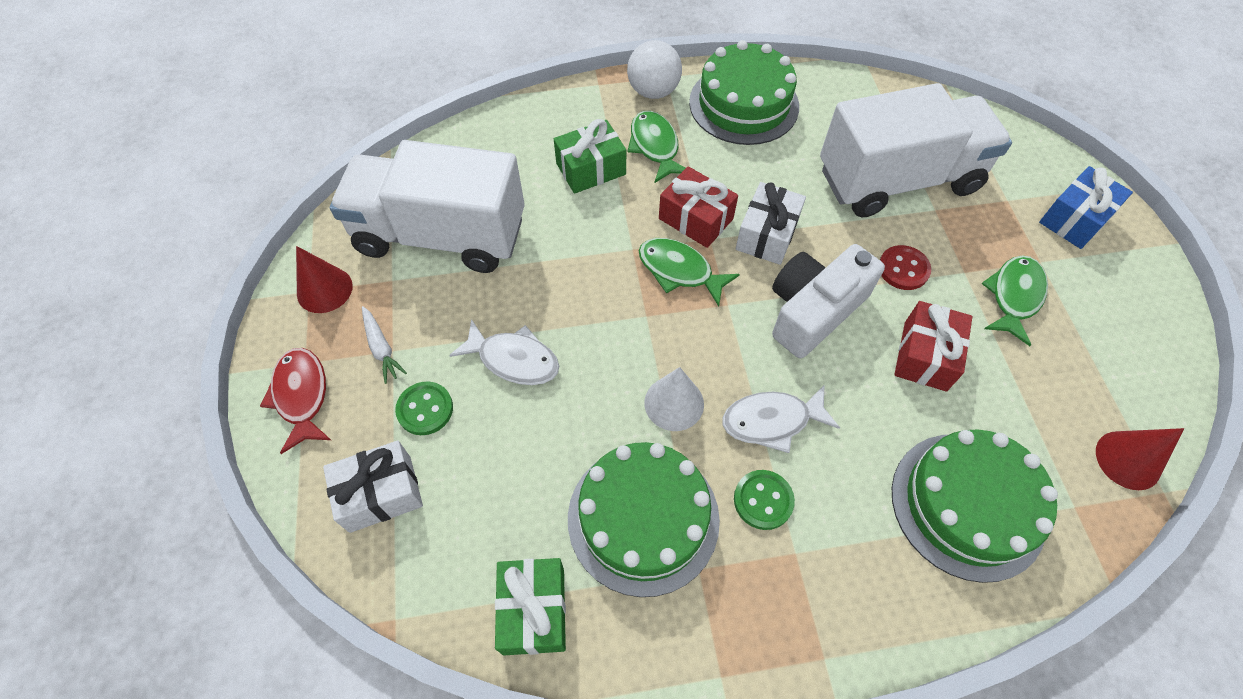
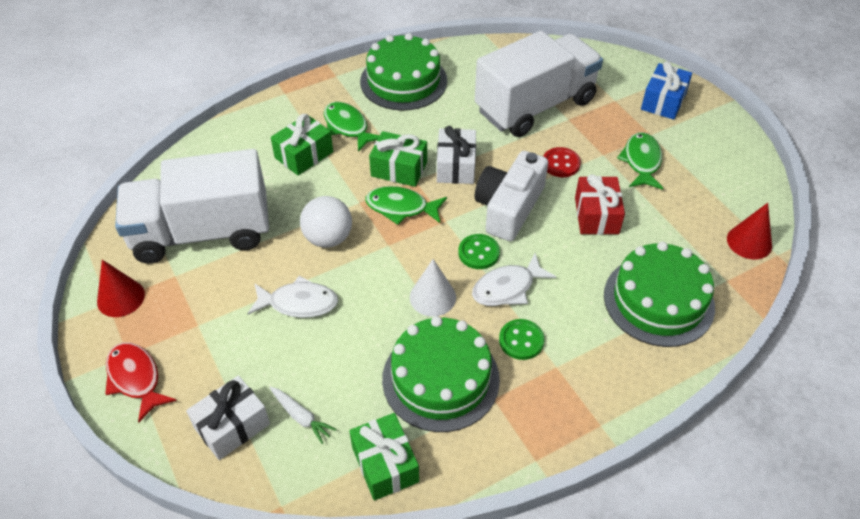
camera: 20 degrees left, 10 degrees down
(381, 348) = (188, 326): white carrot -> white carrot (301, 417)
(425, 409) = (243, 358): green button -> green button (478, 253)
(653, 91) = (330, 88): white ball -> white ball (328, 238)
(695, 219) = (399, 169): red gift -> green gift

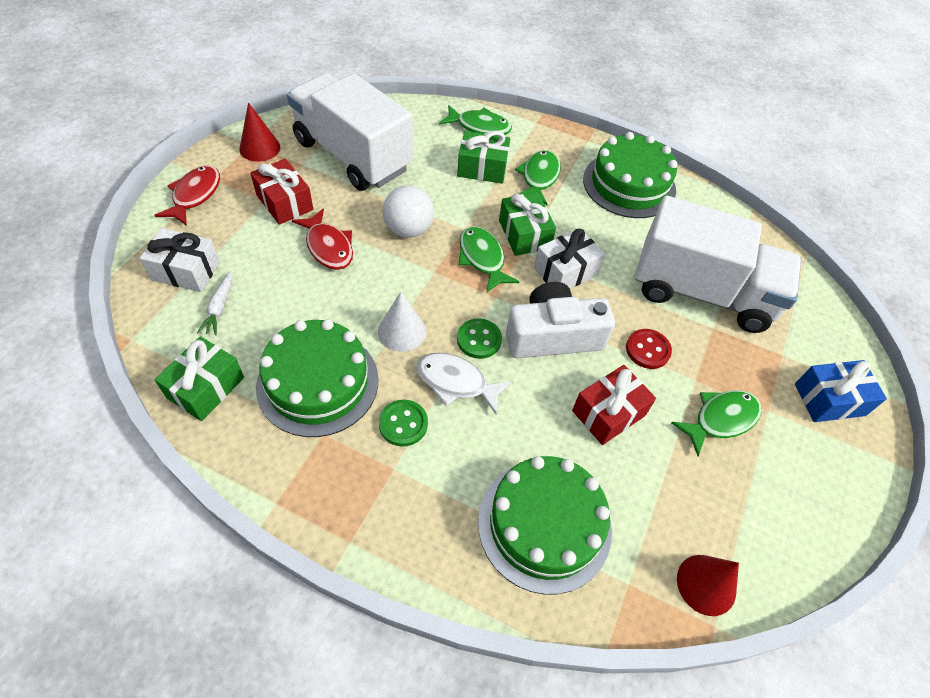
camera: 50 degrees right, 5 degrees up
(214, 311) = (284, 202): none -> red gift
(254, 130) = (479, 127): none -> green fish
(298, 303) = (328, 247): white fish -> red fish

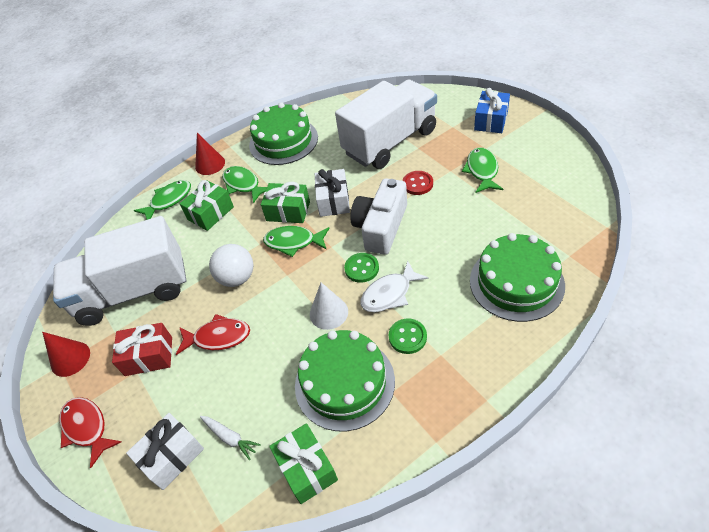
camera: 50 degrees left, 5 degrees down
(608, 413) = (453, 221): red gift -> none
(706, 584) = (581, 220): red cone -> red cone (210, 164)

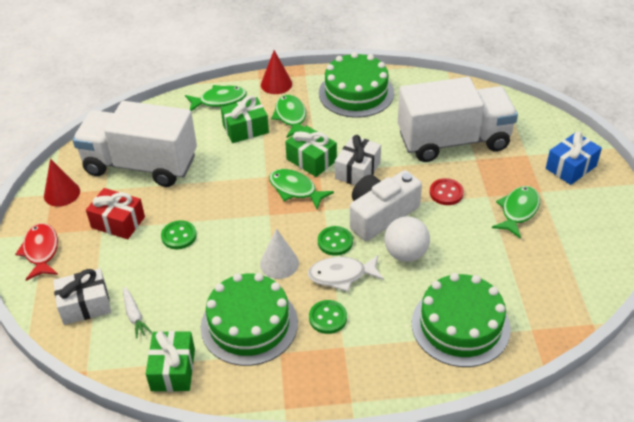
camera: 25 degrees right, 5 degrees down
(218, 337) = (179, 236): red fish -> green button
(237, 278) = (227, 196): white ball -> white ball (406, 253)

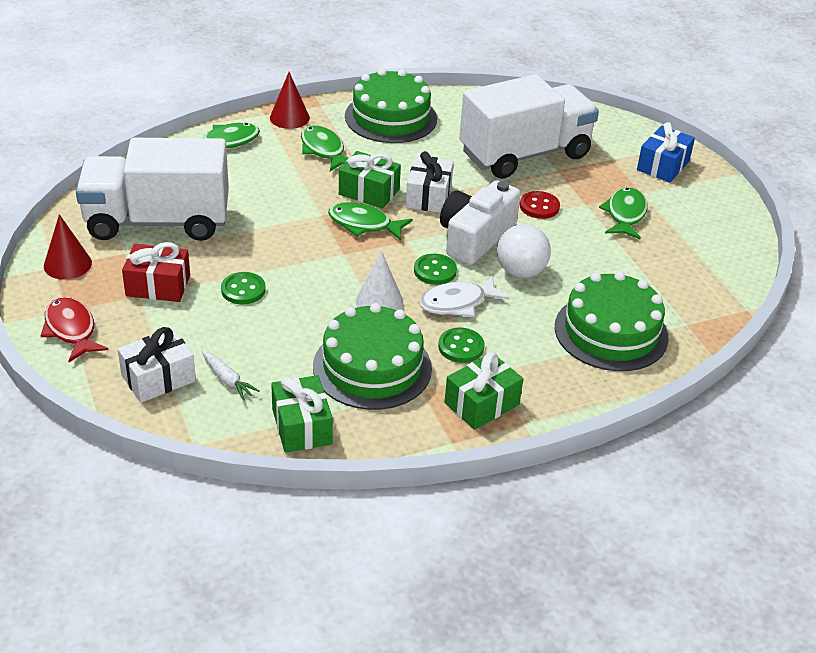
camera: 20 degrees left, 5 degrees down
(245, 129) = (273, 169): green gift -> green gift (481, 404)

